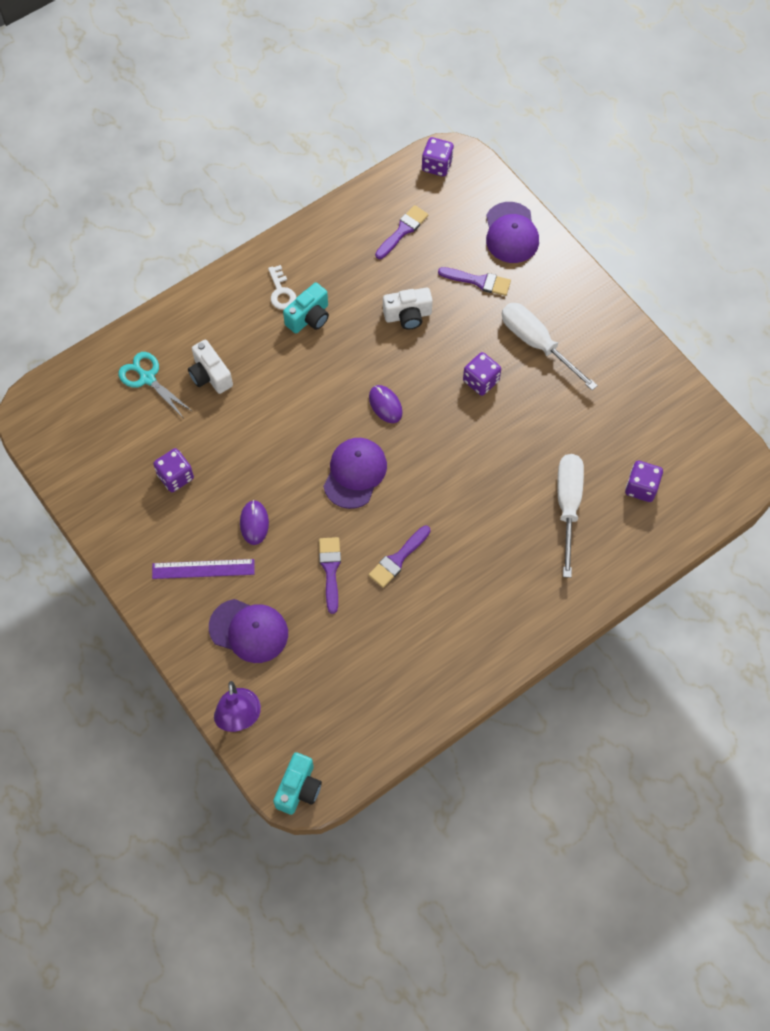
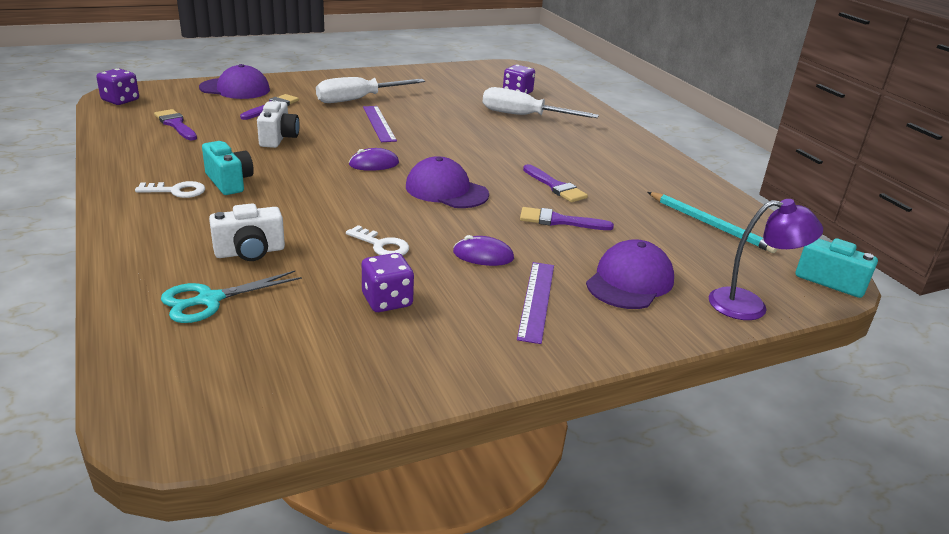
camera: 80 degrees left, 35 degrees down
(246, 452) = (382, 245): none -> white key
(369, 695) = (710, 224): none -> turquoise pencil
(481, 381) = (379, 123): purple dice -> purple ruler

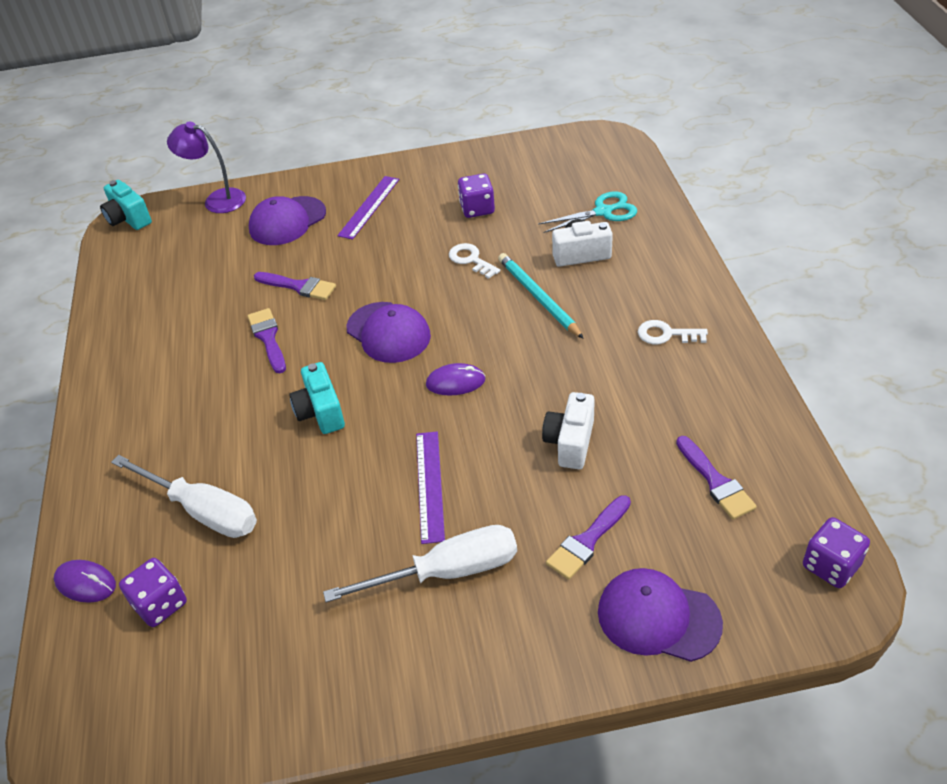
camera: 160 degrees left, 15 degrees up
(229, 182) = (616, 349): turquoise camera -> turquoise camera (320, 412)
(483, 255) = (389, 248): purple mouse -> purple mouse (85, 583)
(710, 224) = (159, 280): turquoise pencil -> turquoise pencil (538, 297)

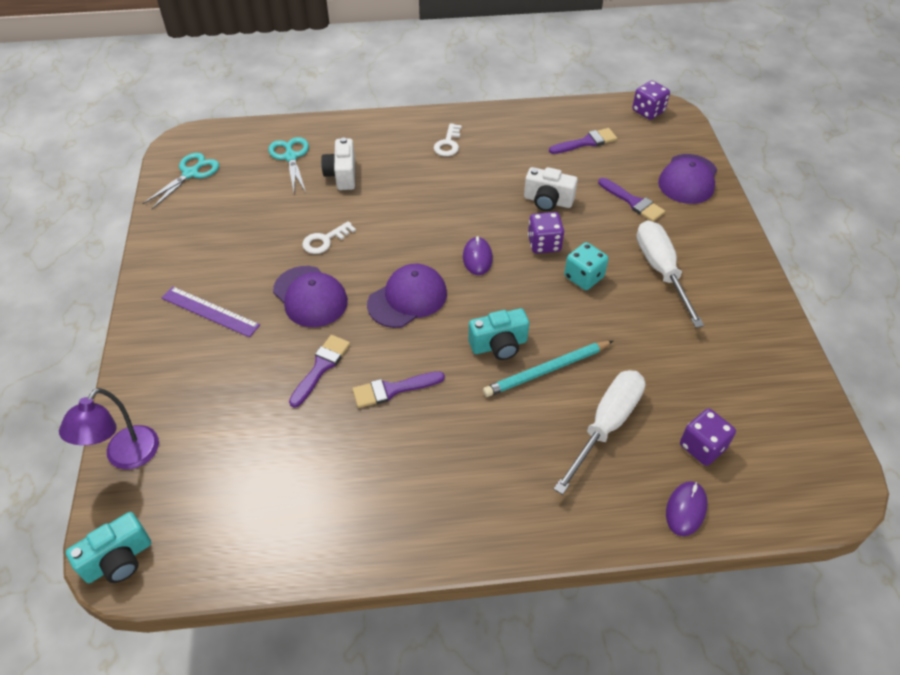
camera: 90 degrees left, 5 degrees up
(287, 221) = (203, 382): purple cap -> purple cap (310, 296)
(429, 485) = (583, 277): purple ruler -> turquoise dice
(477, 209) = (251, 232): purple dice -> purple dice (544, 244)
(538, 297) = (388, 204): turquoise pencil -> turquoise pencil (546, 370)
(559, 153) = (191, 173): none -> turquoise scissors

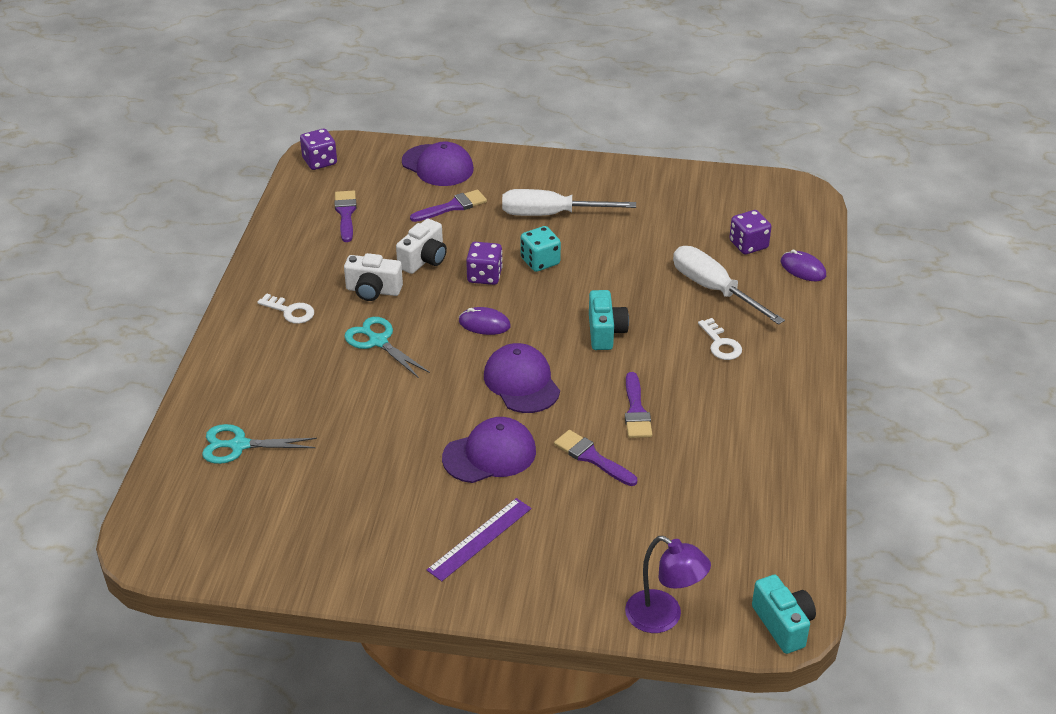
camera: 75 degrees left, 10 degrees down
(191, 173) = (219, 543): turquoise scissors -> turquoise scissors (378, 341)
(325, 240) = (406, 433): white key -> white key (721, 344)
(342, 175) = (299, 405): white camera -> white camera (373, 291)
(546, 370) = (645, 309): turquoise pencil -> none

